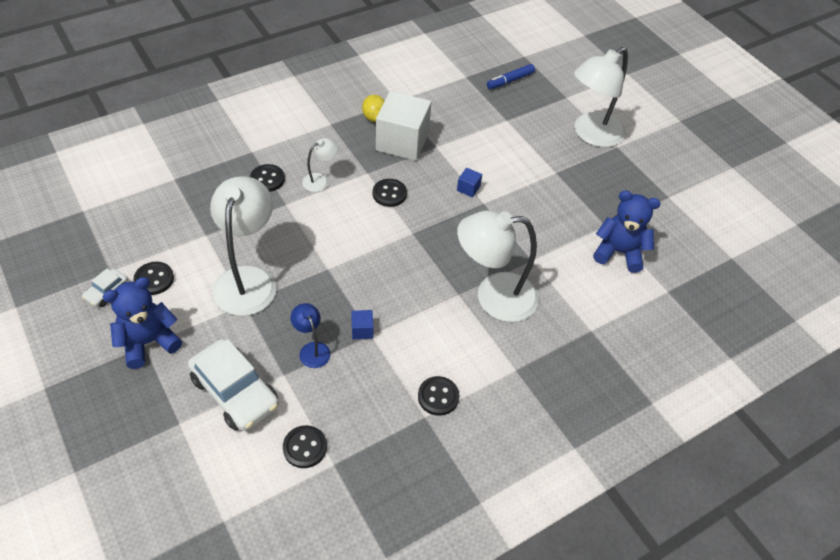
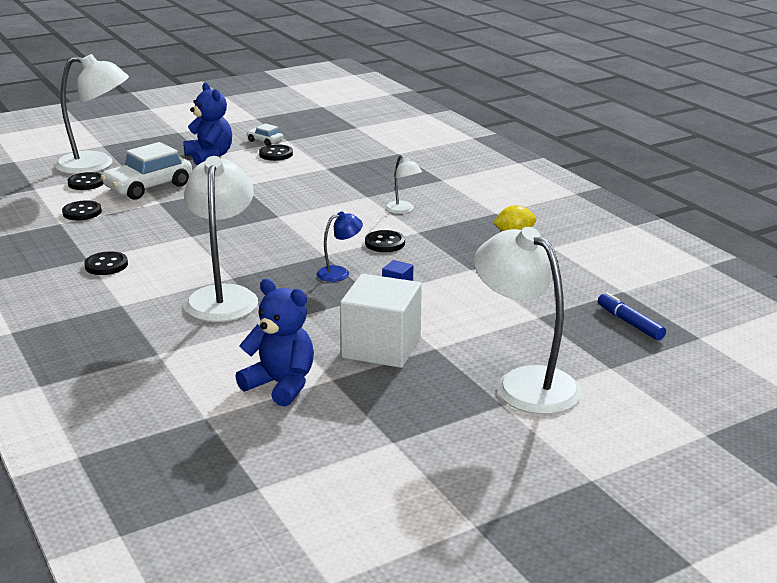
camera: 95 degrees right, 25 degrees down
(248, 279) = (270, 185): white lamp -> white lamp (96, 165)
(267, 179) = (402, 187): black button -> black button (86, 183)
(312, 349) = (182, 212): blue lamp -> blue lamp (339, 273)
(362, 330) = (197, 232): blue cube -> none
(402, 142) = (474, 250): white cube -> white cube (381, 347)
(619, 252) = (281, 385): blue teddy bear -> blue teddy bear turned 75 degrees counterclockwise

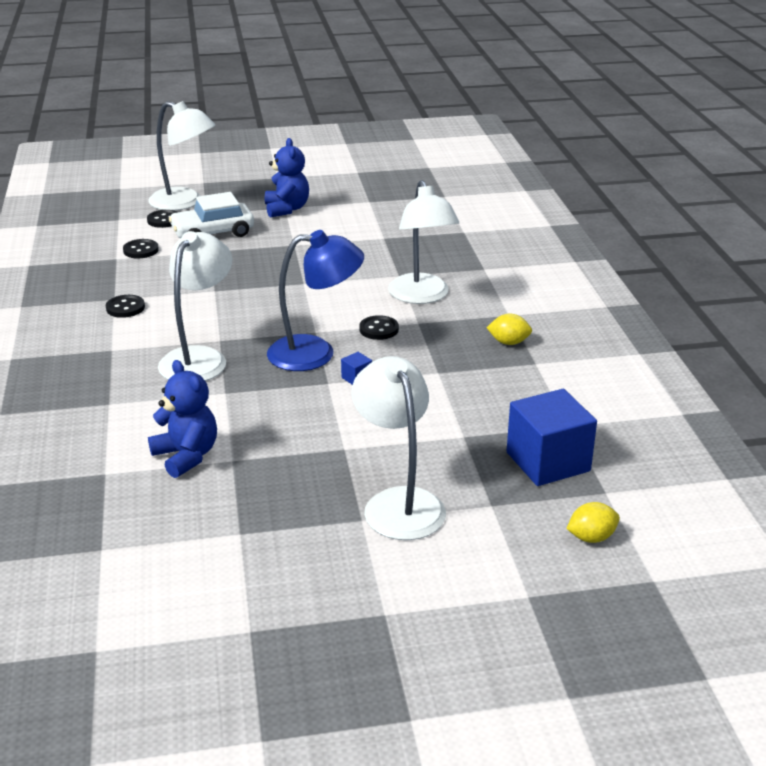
camera: 20 degrees right, 5 degrees up
(265, 141) = (348, 199): white car -> none
(276, 154) = (348, 215): black button -> none
(339, 273) = (315, 353): blue lamp -> blue lamp, size x2.12
(381, 347) = (297, 438): white cube -> none
(403, 210) = (421, 296): white lamp -> white lamp, size x2.12
(630, 323) = (548, 462): blue marker -> blue cube
(718, 375) = (591, 537): none -> yellow lemon

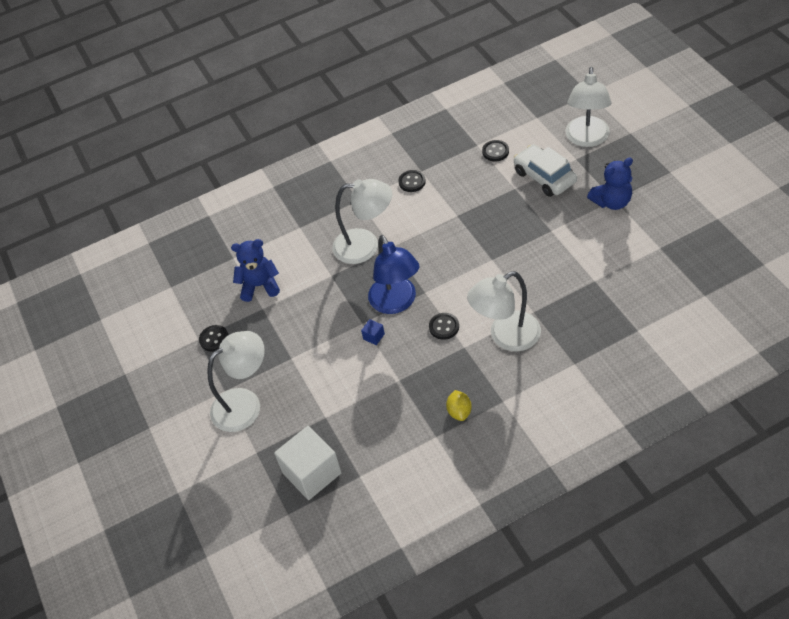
camera: 80 degrees right, 20 degrees up
(164, 220) = (549, 141): black button -> black button (214, 339)
(186, 456) = (259, 286): blue teddy bear -> blue teddy bear turned 135 degrees counterclockwise
(548, 462) = (312, 473): blue cube -> white cube
(591, 537) = (238, 514): yellow lemon -> none

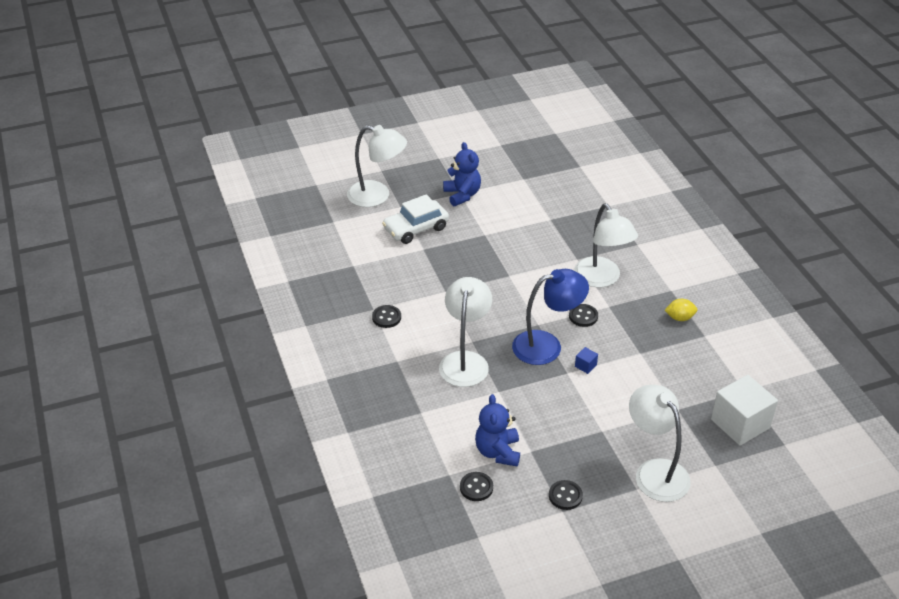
camera: 90 degrees left, 10 degrees down
(495, 151) = (368, 254): black button -> black button (476, 487)

